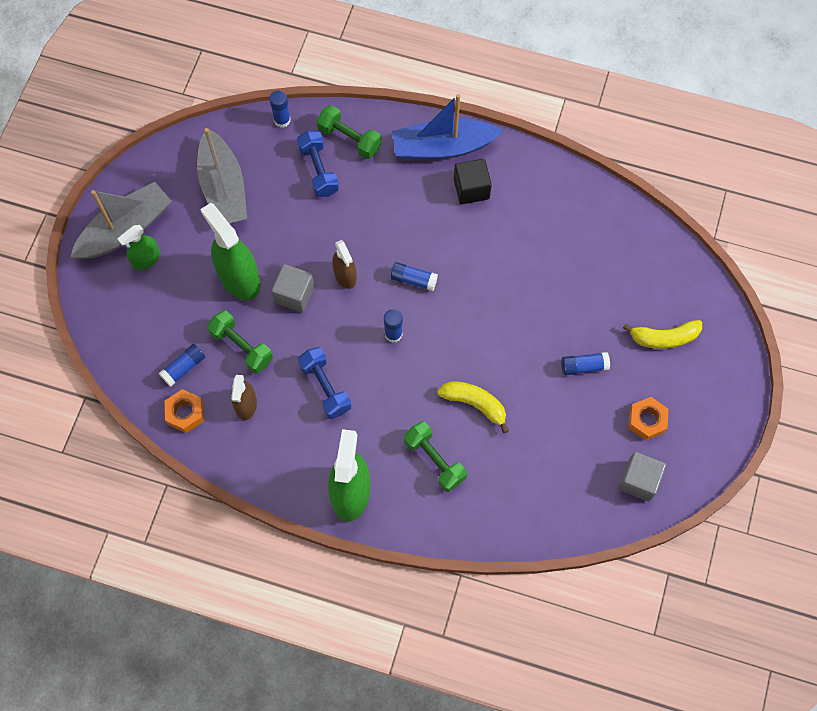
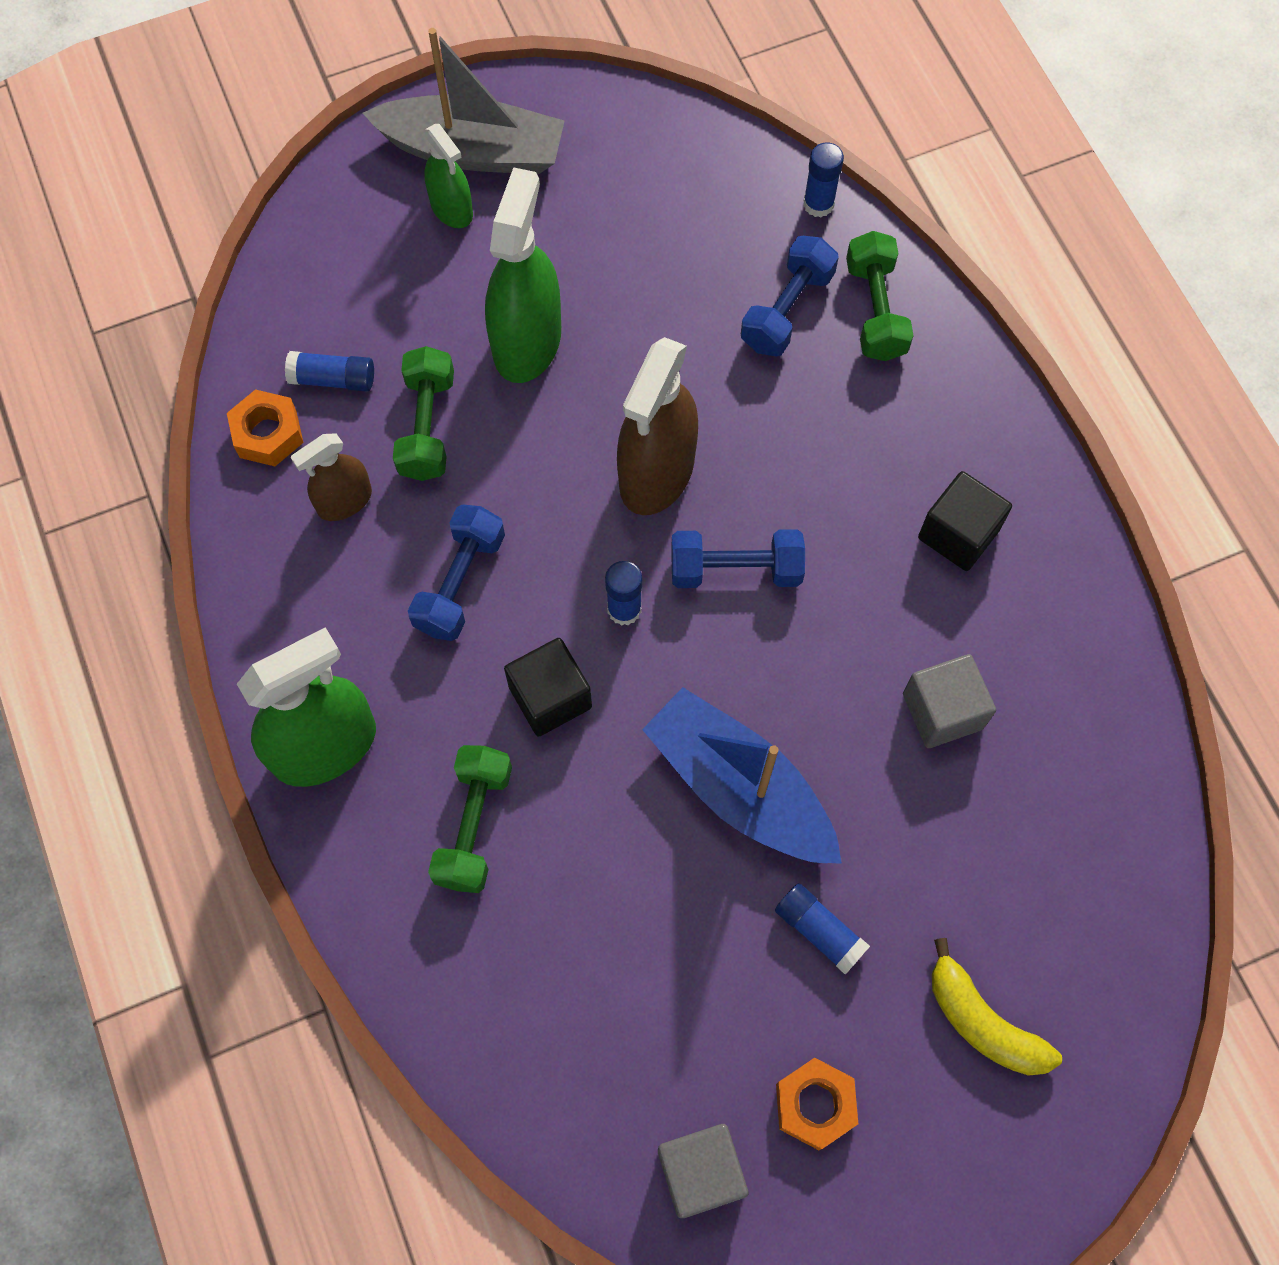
camera: 50 degrees right, 0 degrees up
(146, 259) = (451, 209): green spray bottle -> green spray bottle turned 135 degrees counterclockwise
(223, 188) = (645, 215): grey boat -> none
(294, 294) = (566, 430): grey cube -> grey cube (942, 711)
(345, 275) = (657, 472): brown spray bottle -> brown spray bottle, size x1.76
(406, 390) = (550, 697): none -> black cube
(413, 280) = (735, 569): blue glue stick -> blue dumbbell
(443, 147) = (986, 442): blue boat -> blue boat (739, 787)
(475, 404) = (614, 814): yellow banana -> none

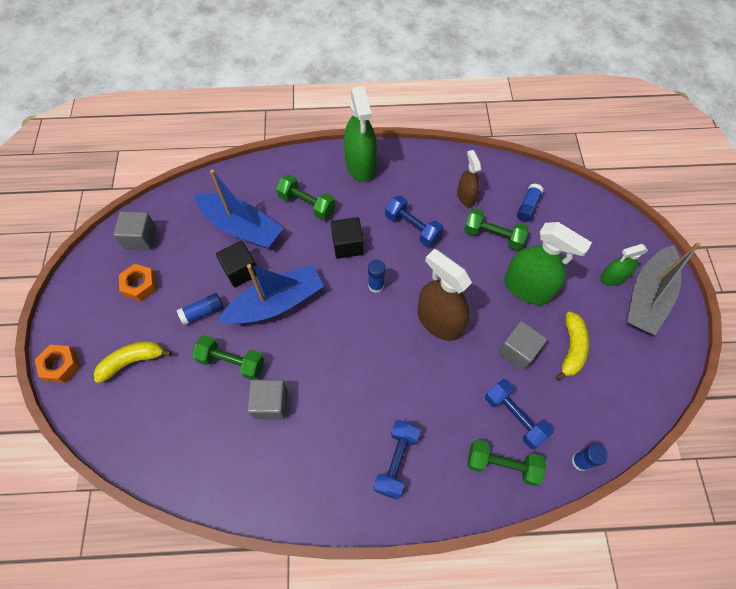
camera: 110 degrees right, 5 degrees down
(268, 434) = (507, 178): orange nut -> orange nut (61, 365)
(587, 946) = (241, 227): none -> blue boat
(625, 249) = (571, 349): none -> yellow banana
(663, 330) = (518, 351): none -> grey cube
(735, 569) = (377, 338): blue dumbbell -> blue dumbbell (396, 461)
(897, 820) = (231, 362): none -> green dumbbell
(958, 534) = (356, 452): black cube -> black cube (241, 271)

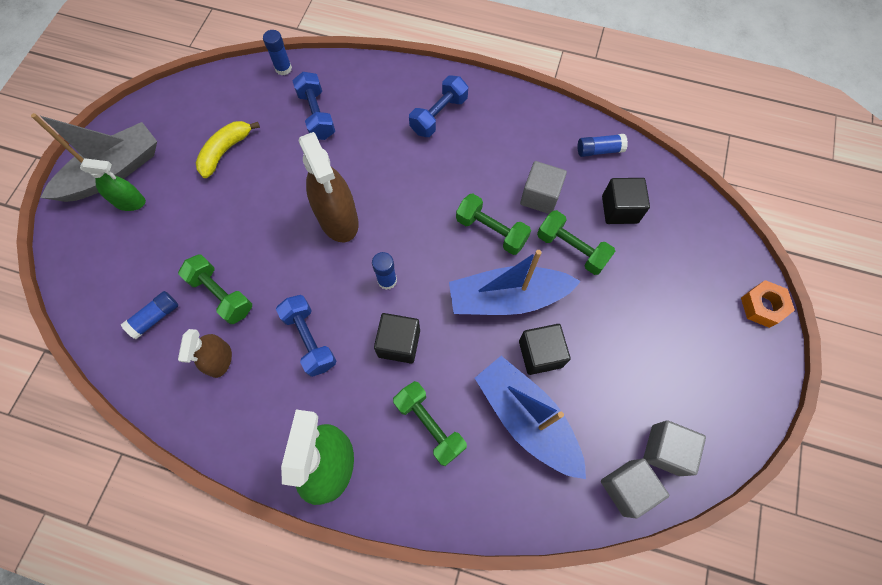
camera: 160 degrees left, 5 degrees up
(132, 361) = (680, 285): yellow banana -> none
(140, 285) = (669, 378): orange nut -> none
(193, 416) = (619, 209): none -> black cube
(202, 312) = (595, 316): blue glue stick -> blue glue stick (599, 150)
(502, 464) = (349, 86): green dumbbell -> green dumbbell (491, 231)
(518, 351) = (277, 165): grey cube -> grey cube (627, 488)
(527, 288) = (226, 222): green spray bottle -> none

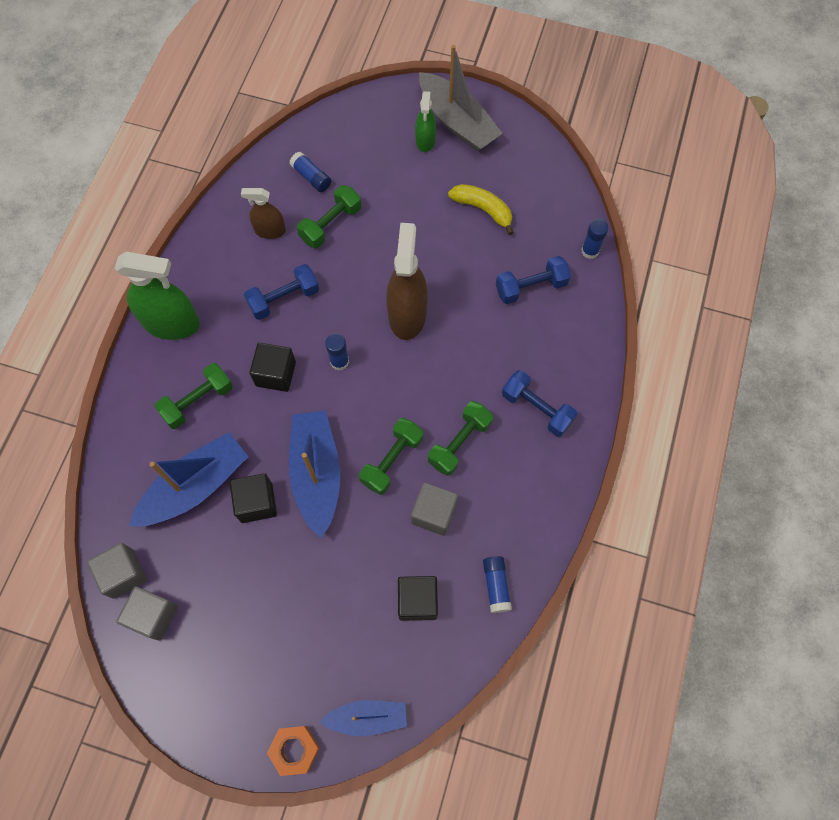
camera: 90 degrees right, 0 degrees up
(338, 219) = (407, 315): brown spray bottle -> brown spray bottle turned 120 degrees clockwise
(571, 249) = (369, 543): green dumbbell -> green dumbbell (459, 443)
(724, 248) = (367, 717): none -> blue boat

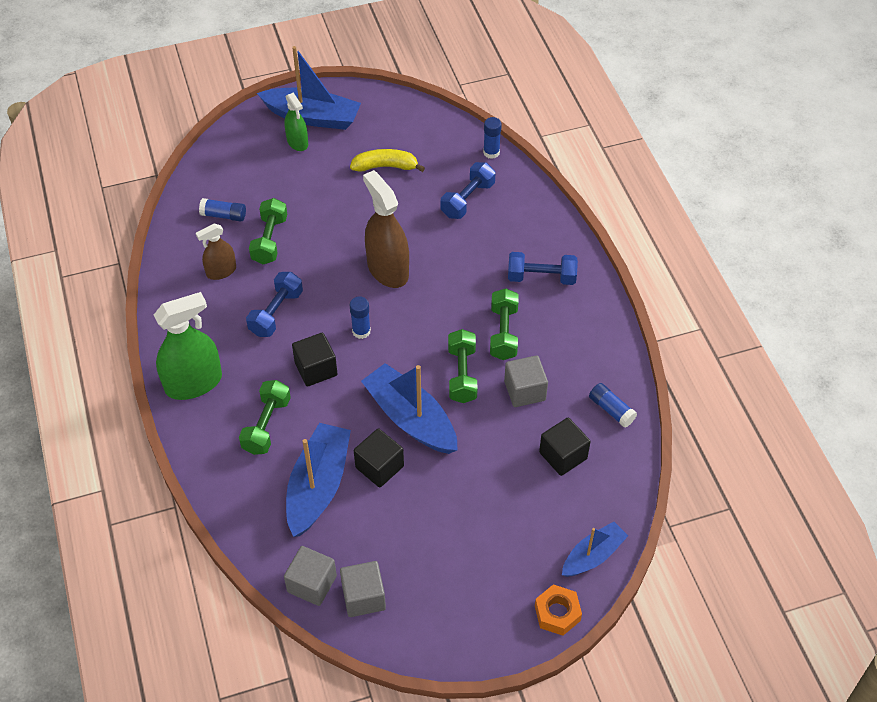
camera: 35 degrees left, 15 degrees down
(457, 122) = (312, 117): grey boat -> blue boat

